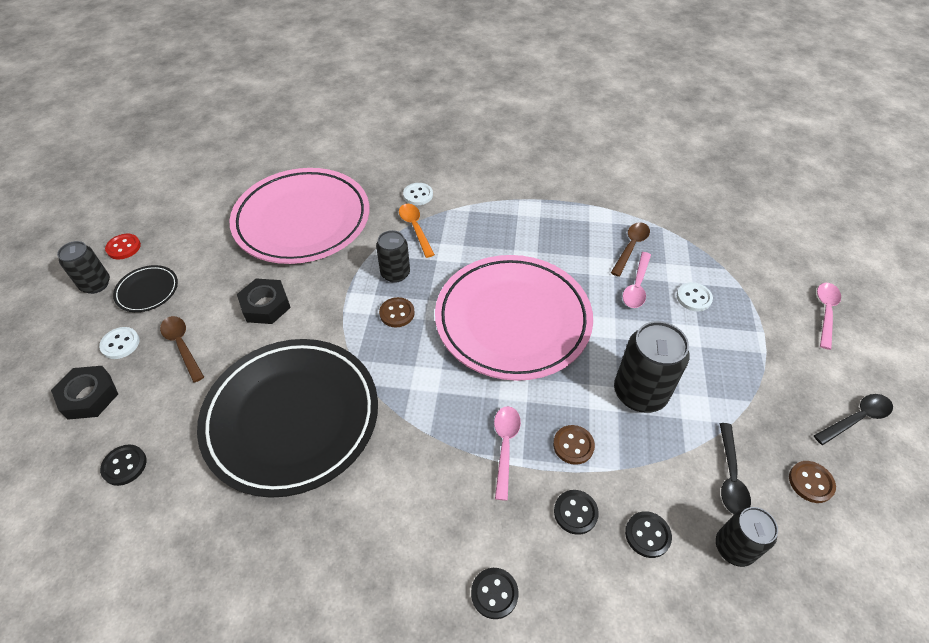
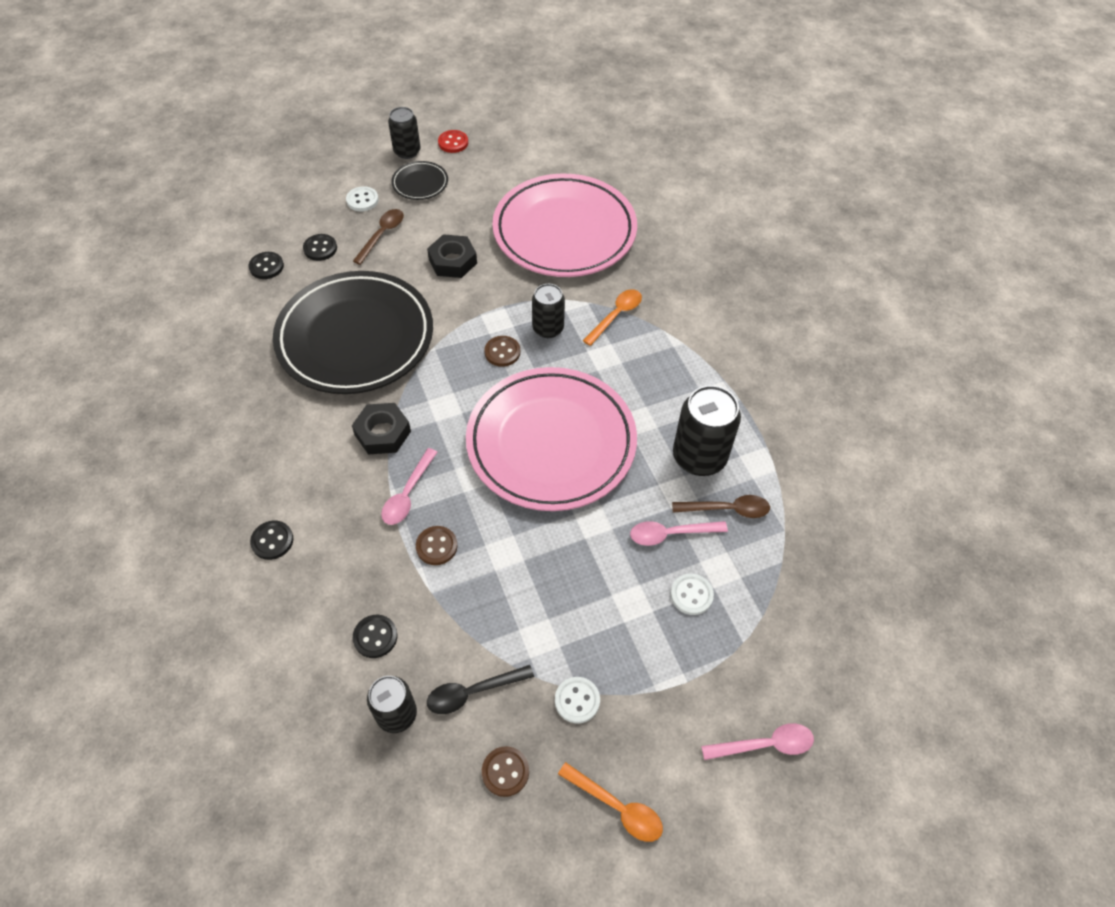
camera: 60 degrees right, 5 degrees up
(89, 396) = (309, 213): black nut -> black nut (382, 433)
(418, 195) = (663, 296): white button -> white button (577, 700)
(505, 446) = (407, 494): pink spoon -> pink spoon turned 135 degrees clockwise
(575, 512) = (370, 572): black button -> black button (320, 248)
(640, 393) = (527, 582): black can -> black can (699, 457)
(856, 418) = (617, 807): black spoon -> orange spoon

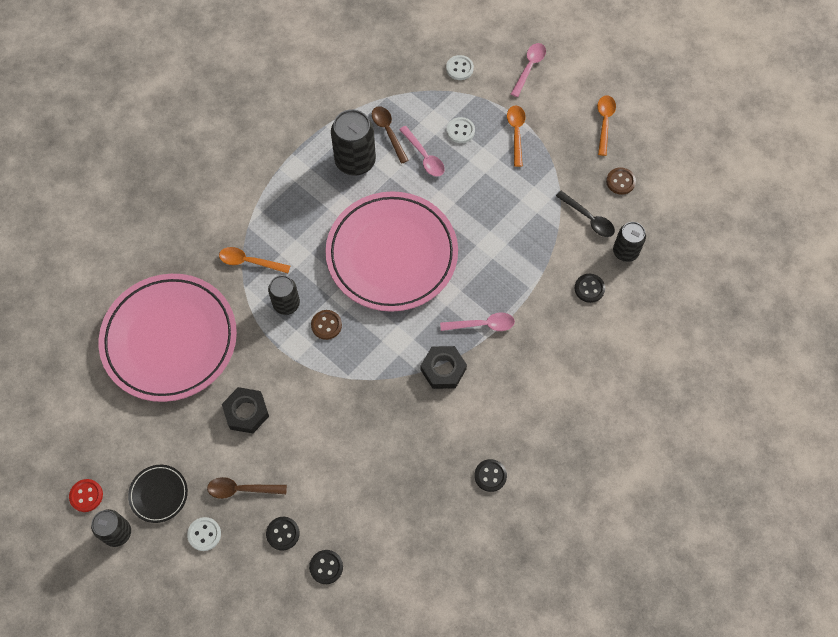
camera: 115 degrees left, 10 degrees up
(272, 541) = (565, 390): black button -> black button (490, 476)
(355, 337) = (366, 442): black plate -> none
(436, 546) = (510, 286): brown button -> none
(577, 700) = (560, 164): white button -> white button (459, 68)
(656, 666) = (516, 133): none -> orange spoon
(765, 744) = (529, 67): pink spoon -> pink spoon turned 60 degrees clockwise

